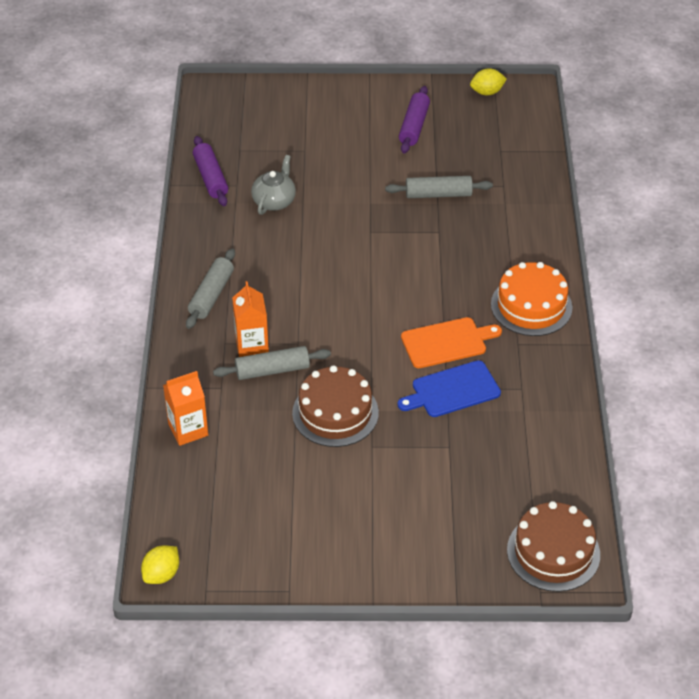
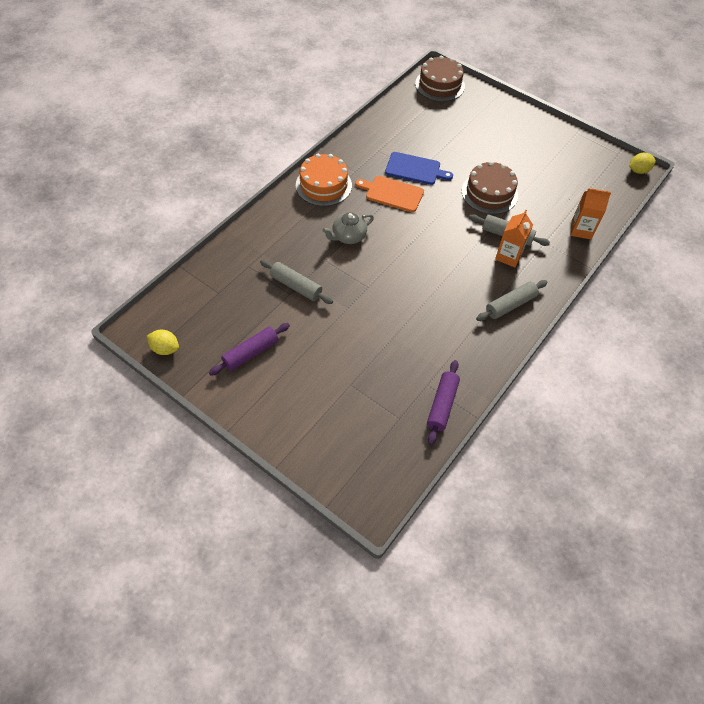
camera: 145 degrees left, 10 degrees up
(274, 201) = (411, 352): grey teapot -> grey teapot (348, 236)

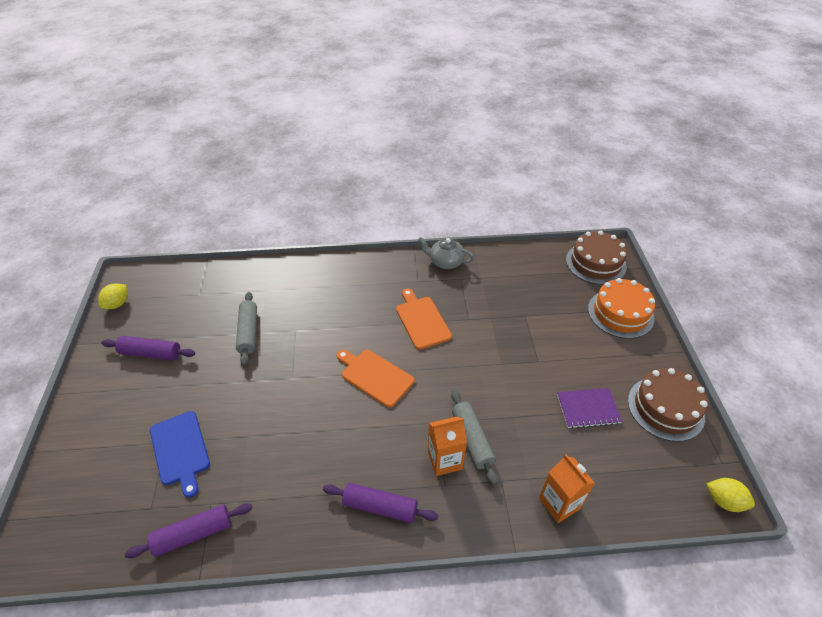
camera: 50 degrees right, 10 degrees down
(165, 349) = (117, 304): yellow lemon -> yellow lemon turned 45 degrees clockwise
(323, 185) = (379, 274): orange cake -> orange cake (620, 313)
(348, 236) = (338, 326): grey teapot -> grey teapot (445, 262)
(413, 246) = (375, 376): none -> orange cutting board
(415, 169) = (470, 316): blue cutting board -> blue cutting board (180, 450)
(489, 193) = (510, 388): brown cake -> brown cake (665, 408)
(510, 305) = (380, 507): grey rolling pin -> purple rolling pin
(538, 174) = (588, 409): none -> purple notebook

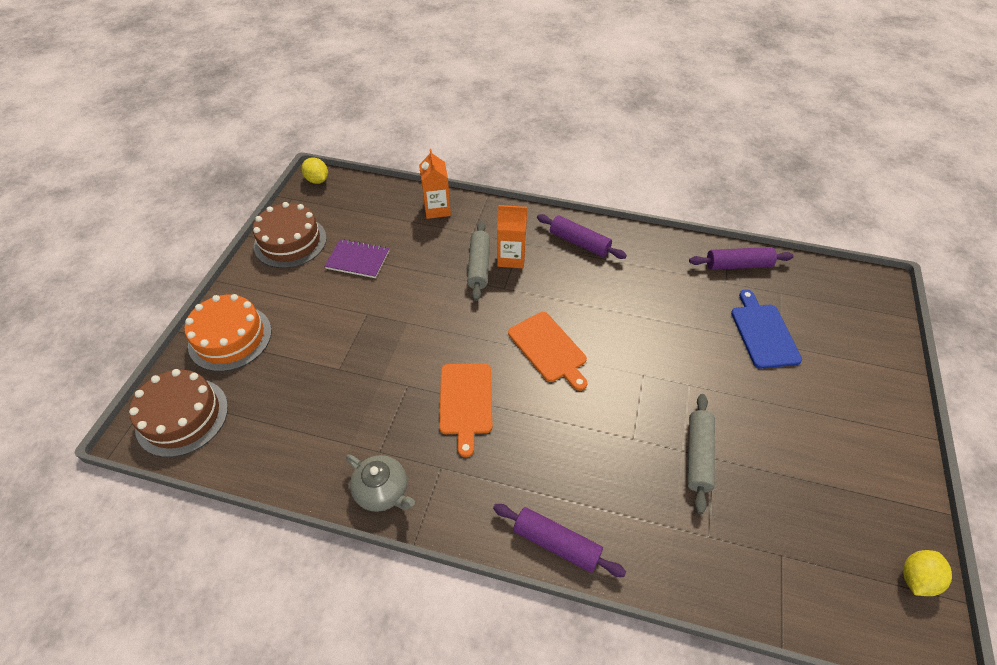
camera: 160 degrees left, 5 degrees up
(151, 353) = (830, 463): purple rolling pin -> purple rolling pin (556, 543)

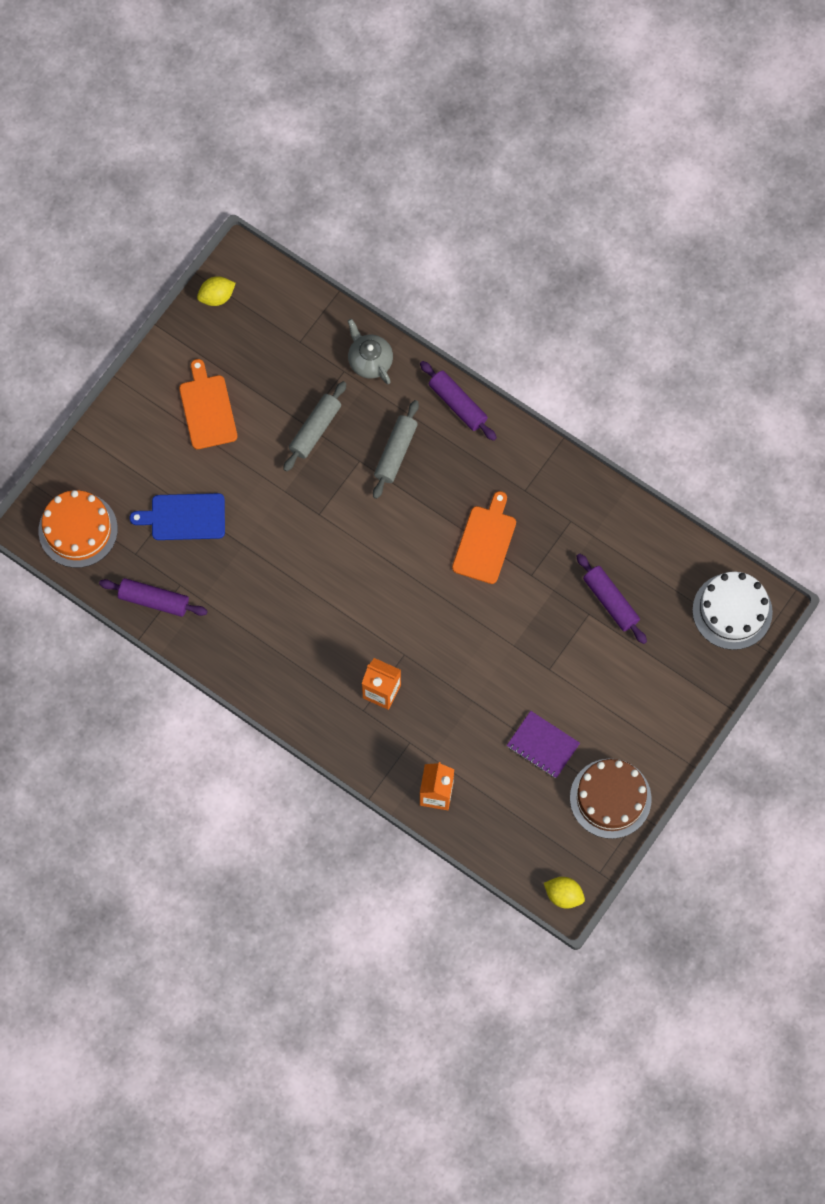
camera: 160 degrees left, 20 degrees up
(182, 416) = (732, 611): brown cake -> white cake
(230, 338) = (685, 685): orange cake -> orange cake (78, 530)
(317, 180) = (563, 895): yellow lemon -> yellow lemon turned 45 degrees counterclockwise
(383, 491) = (576, 487): grey teapot -> grey teapot (369, 361)
(479, 266) = (419, 692): grey rolling pin -> grey rolling pin (395, 452)
(549, 349) = (391, 569): orange cutting board -> orange cutting board (207, 409)
(579, 243) = (301, 687): purple rolling pin -> purple rolling pin (610, 601)
(763, 333) = (184, 517): blue cutting board -> blue cutting board turned 75 degrees clockwise

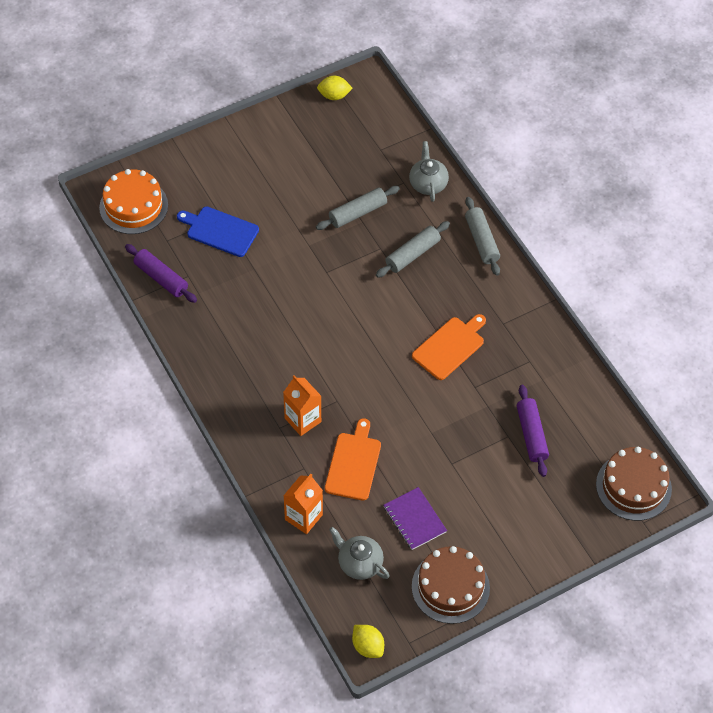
camera: 25 degrees right, 15 degrees down
(207, 409) = (282, 166): orange cutting board -> orange cutting board (353, 463)
(458, 404) = (481, 241): purple rolling pin -> grey rolling pin
(513, 815) = (359, 563): none -> grey teapot
(732, 611) = (633, 486): white cake -> brown cake

